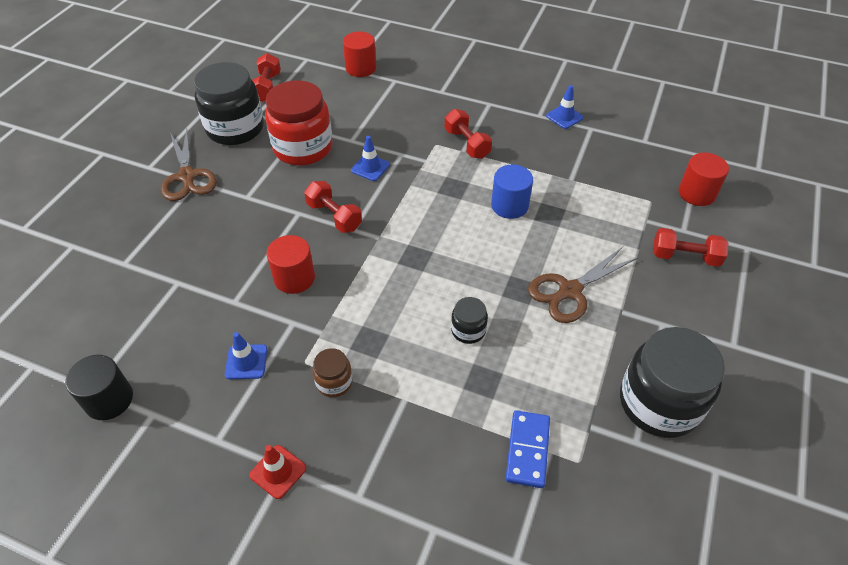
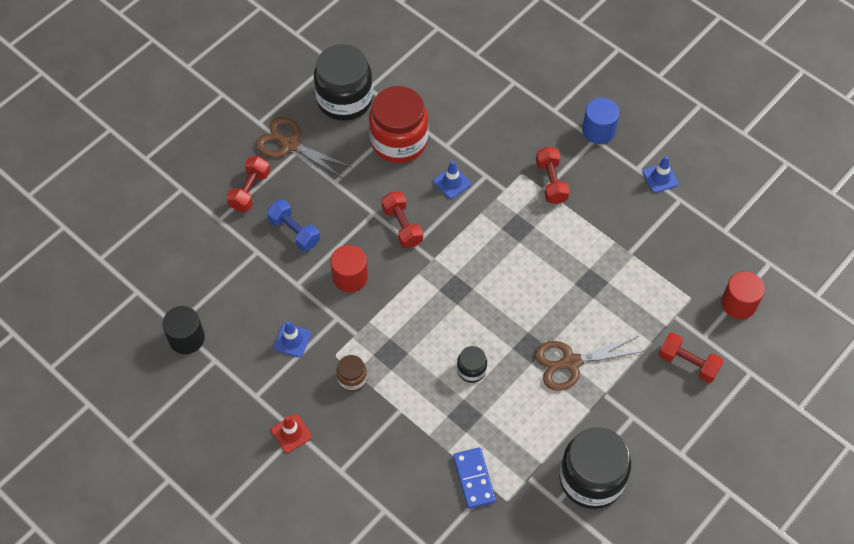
camera: 20 degrees right, 10 degrees up
(187, 177) = (289, 144): brown scissors -> brown scissors turned 120 degrees clockwise
(216, 252) = (294, 232): none -> blue dumbbell
(267, 87) = (388, 55): red dumbbell -> red dumbbell (250, 190)
(361, 68) = (486, 56): red cylinder -> none
(509, 205) = (559, 263): blue cylinder -> blue cylinder (598, 130)
(527, 450) = (474, 479): blue domino -> blue domino turned 45 degrees counterclockwise

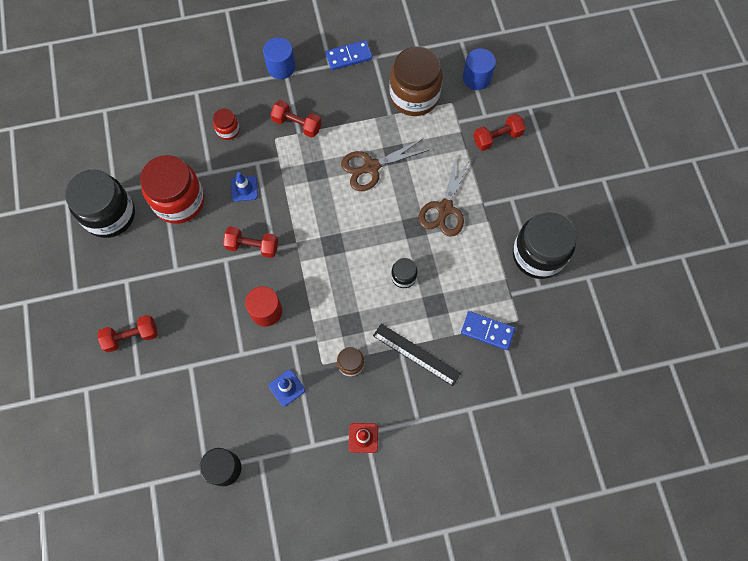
camera: 55 degrees left, 10 degrees up
(250, 190) = (131, 336): red dumbbell -> red dumbbell turned 75 degrees counterclockwise
(289, 144) = (115, 280): brown scissors -> brown scissors (370, 167)
(294, 232) = (195, 326): blue dumbbell -> none
(403, 429) = (416, 354): none -> black ruler
(498, 132) = (228, 130): none -> red jar
(660, 178) = (349, 56): blue traffic cone -> blue domino
(668, 260) = (414, 96): none -> brown jar
(738, 303) = (476, 78): red cylinder -> blue cylinder

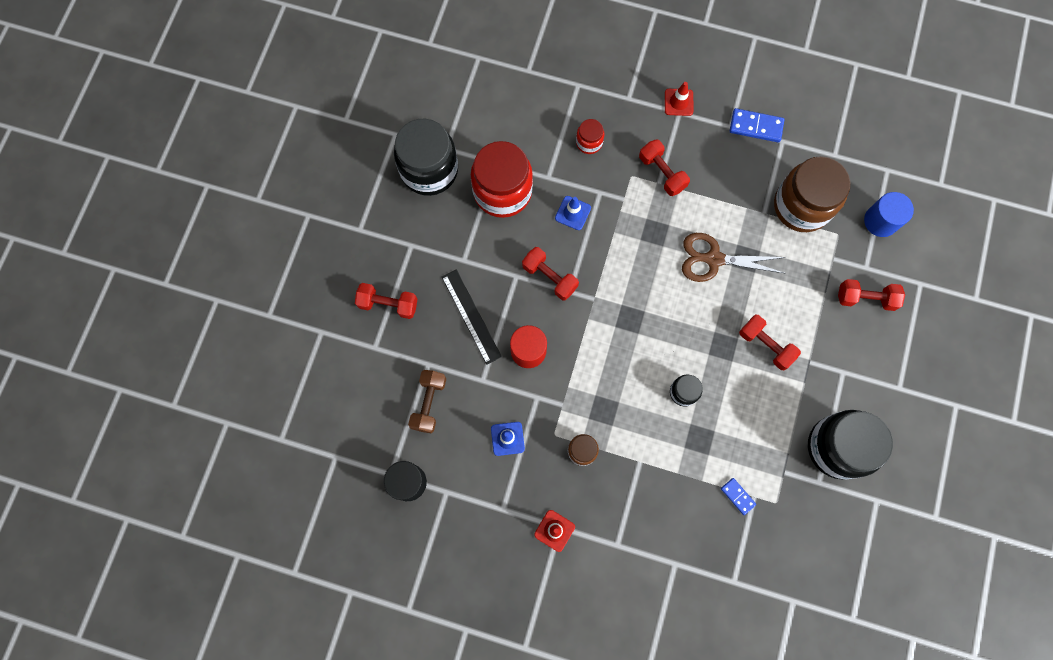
camera: 30 degrees right, 5 degrees up
(208, 396) = (429, 403): none -> brown dumbbell
(281, 67) = (678, 102): blue cylinder -> red traffic cone
(416, 354) = (652, 478): black ruler -> black ruler (471, 316)
(445, 209) = (765, 345): brown scissors -> red dumbbell
(487, 331) = (737, 496): blue domino -> blue domino, size x0.60

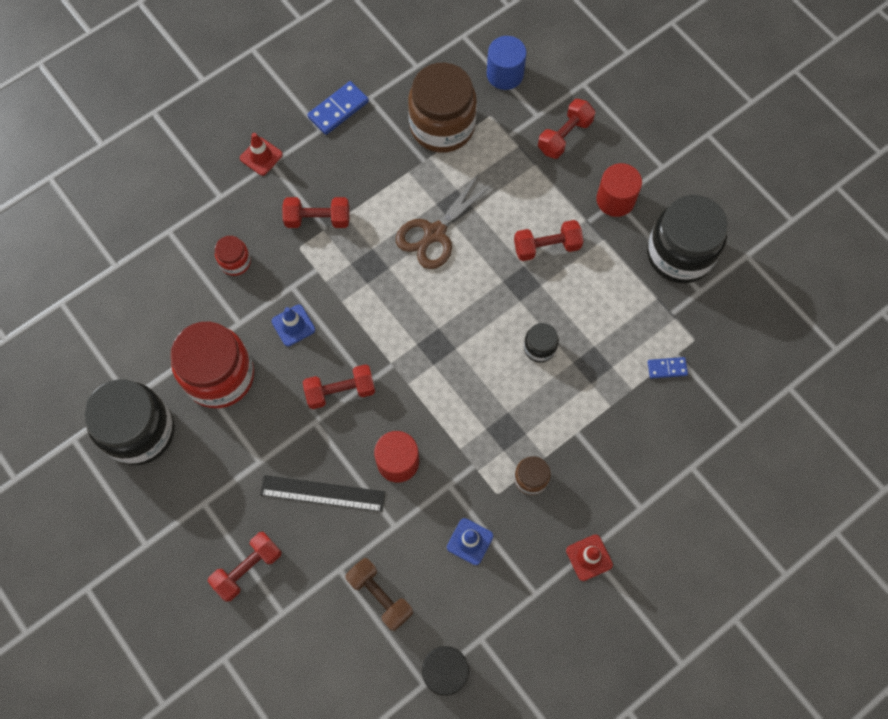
camera: 55 degrees left, 5 degrees down
(843, 370) = (615, 199): none -> red cylinder

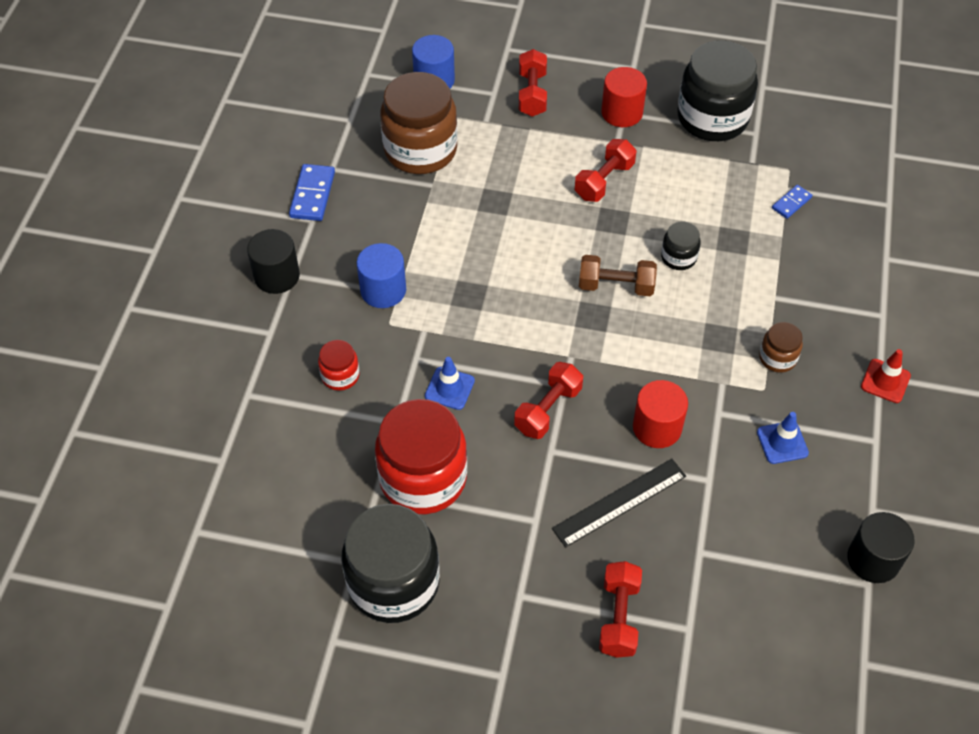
camera: 40 degrees left, 15 degrees down
(261, 156) = (277, 276): red traffic cone -> black cylinder
(318, 219) = (383, 290): red dumbbell -> blue cylinder
(380, 596) = (756, 544): brown dumbbell -> brown dumbbell (616, 286)
(434, 234) = (500, 233): brown scissors -> none

